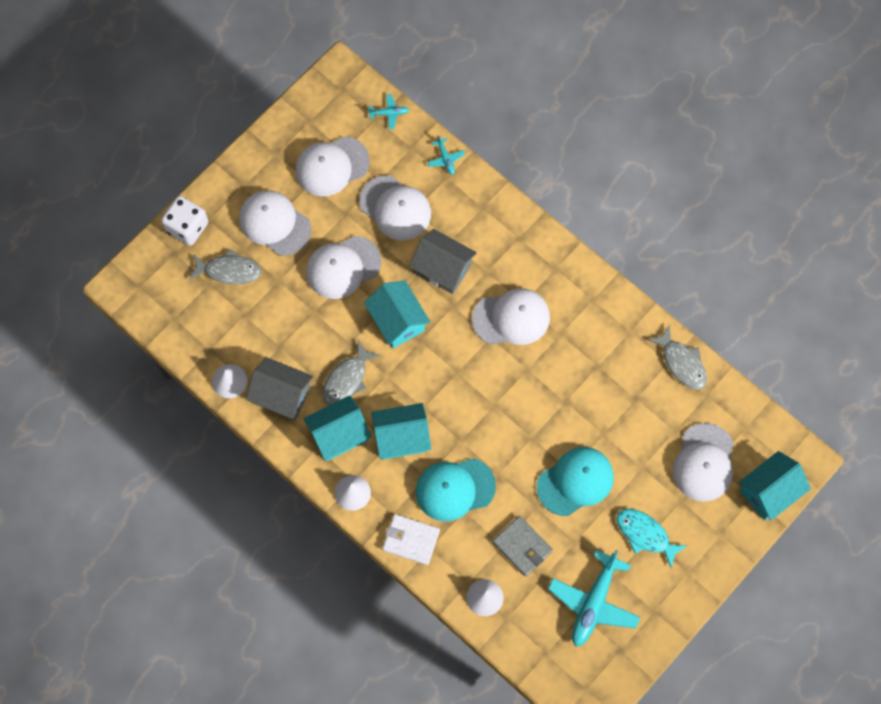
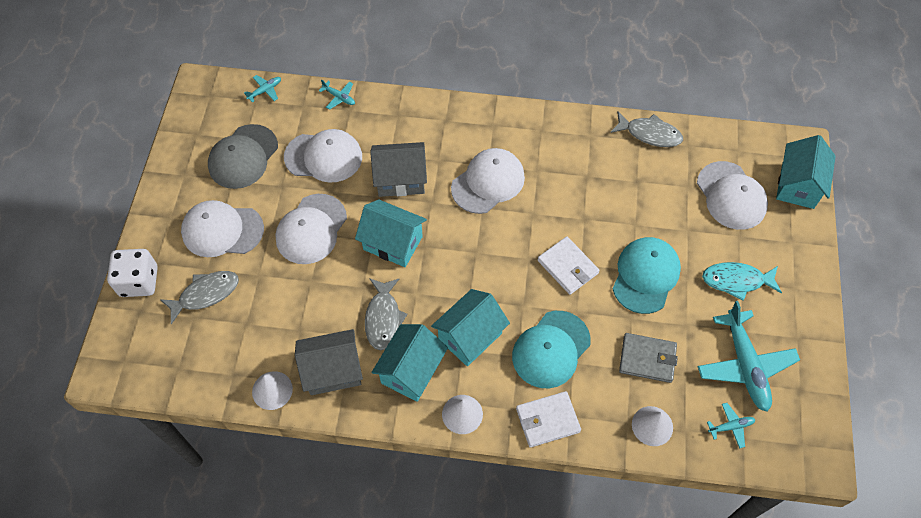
camera: 35 degrees left, 10 degrees down
(332, 166) = (243, 157): white cap -> grey cap
(519, 433) = (567, 267): none -> white wallet
(543, 639) = (731, 426): none -> turquoise plane

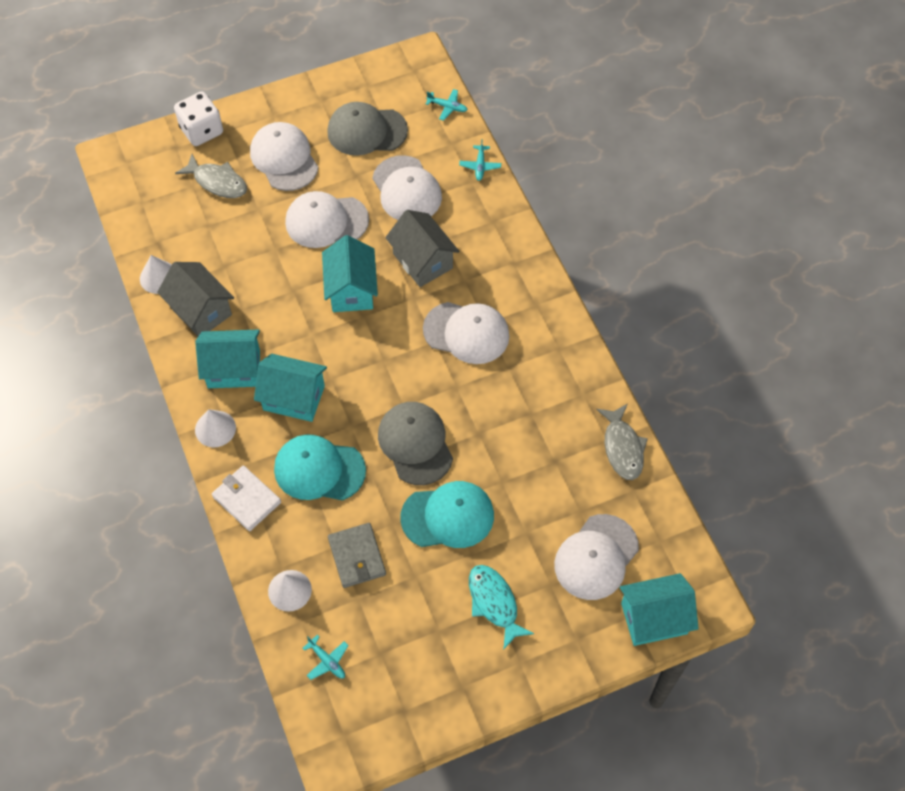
camera: 60 degrees right, 0 degrees up
(383, 318) = (272, 322): grey fish -> none
(567, 267) = (415, 444): white wallet -> grey cap
(745, 365) = (401, 648): turquoise plane -> none

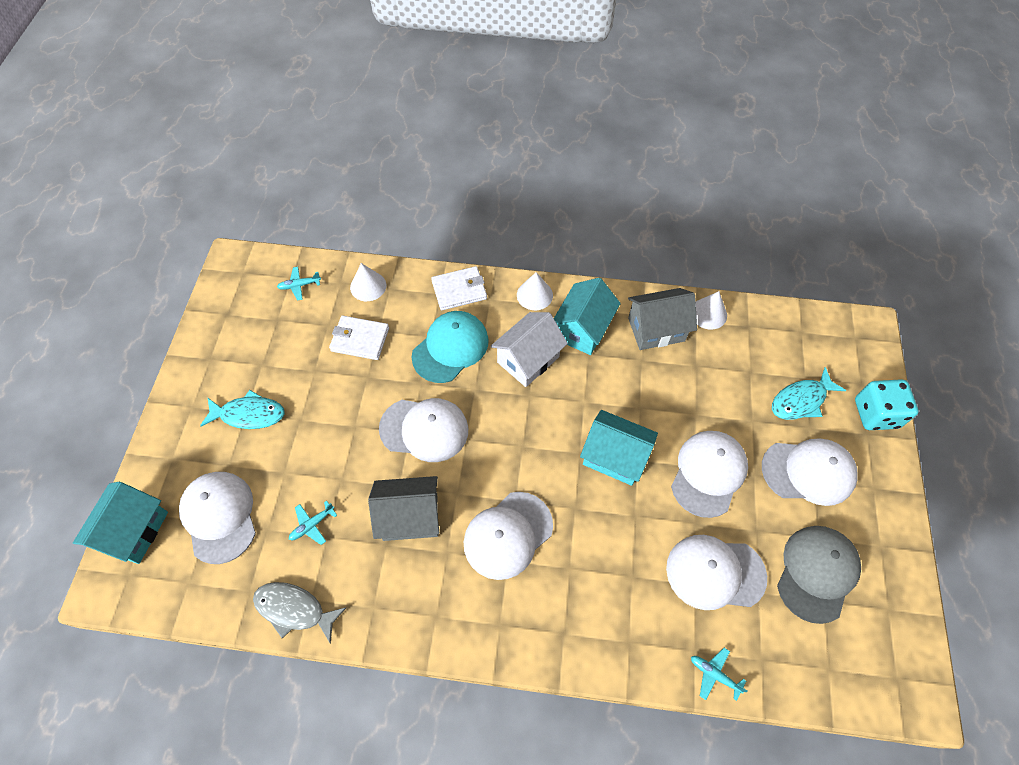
camera: 120 degrees right, 0 degrees up
(201, 130) = (875, 414): white dice -> turquoise dice
(217, 182) = (801, 400): grey fish -> turquoise fish
(294, 398) = (528, 359): turquoise house -> white house
(357, 556) = (360, 339): grey wallet -> white wallet
(415, 444) = (424, 429): grey cap -> white cap
(422, 261) = (614, 539): grey house -> grey house (410, 517)
(447, 107) = (821, 687): turquoise plane -> turquoise plane (312, 525)
(448, 516) = (343, 420): turquoise cap -> none

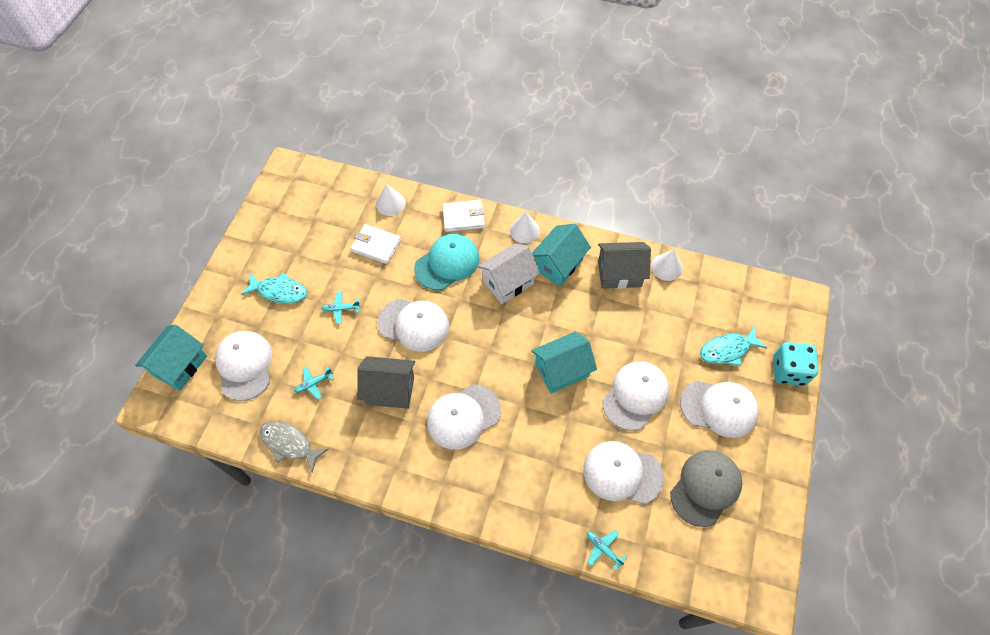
camera: 10 degrees right, 0 degrees up
(299, 285) = (335, 195): turquoise plane -> turquoise plane (340, 309)
(614, 457) = (561, 370): turquoise house -> turquoise house turned 60 degrees counterclockwise

